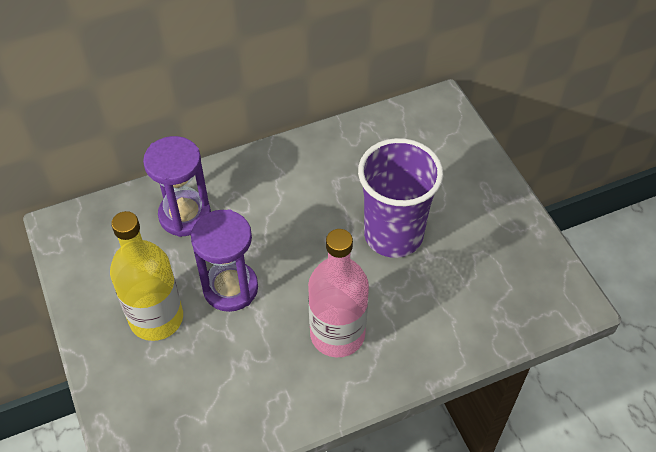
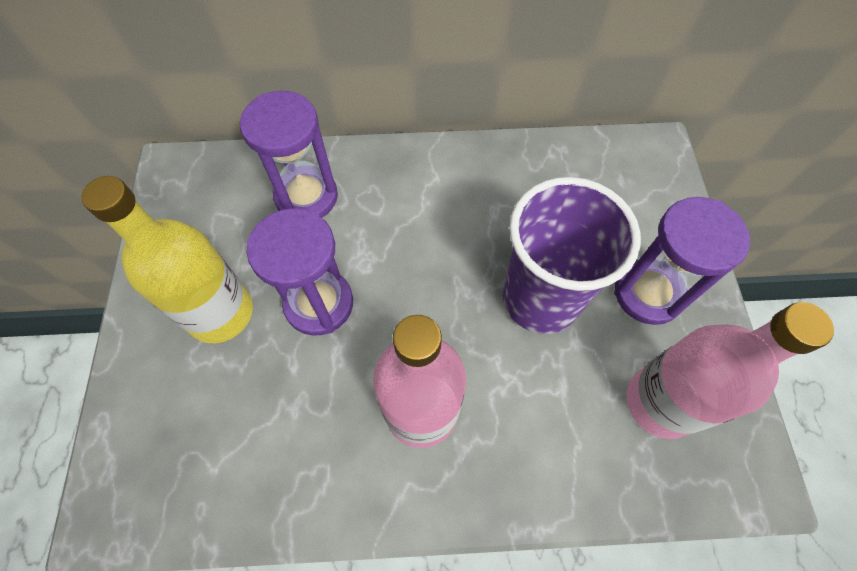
camera: 20 degrees right, 10 degrees up
(467, 208) = (648, 293): none -> purple hourglass
(499, 276) = (660, 402): none -> pink bottle

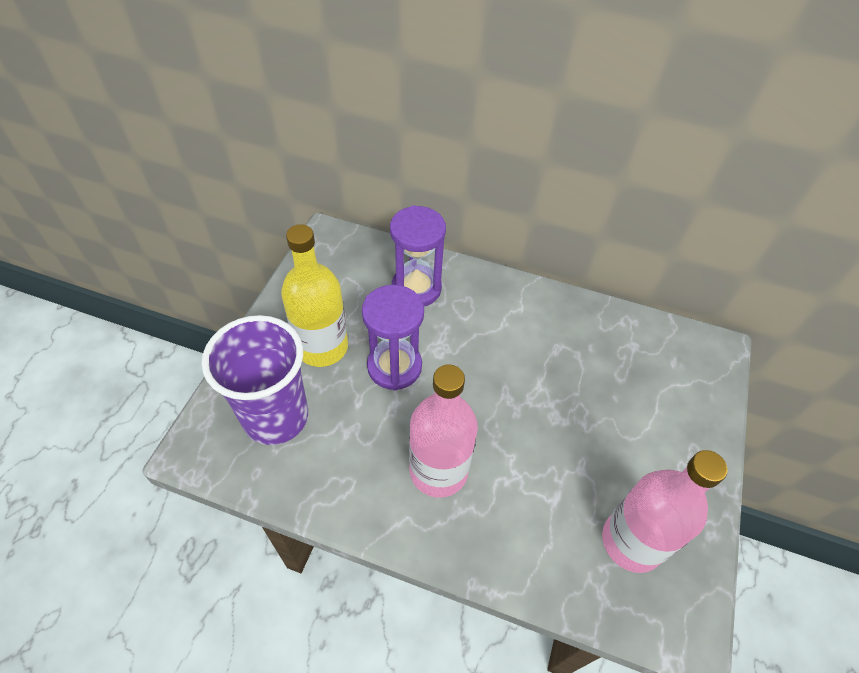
camera: 20 degrees right, 10 degrees down
(540, 299) = (566, 427): purple cup -> purple cup (276, 417)
(648, 293) = (658, 456): purple hourglass -> none

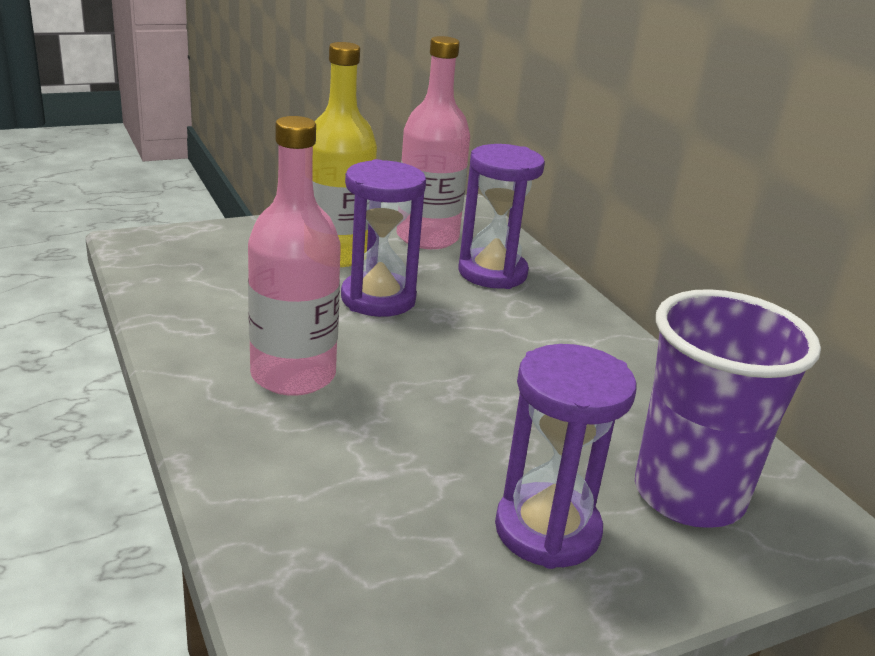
camera: 45 degrees right, 25 degrees down
(276, 417) = (225, 263): purple cup -> purple cup (688, 495)
(632, 541) = (398, 568): pink bottle -> pink bottle (427, 237)
(647, 457) = (547, 530): none -> purple hourglass

